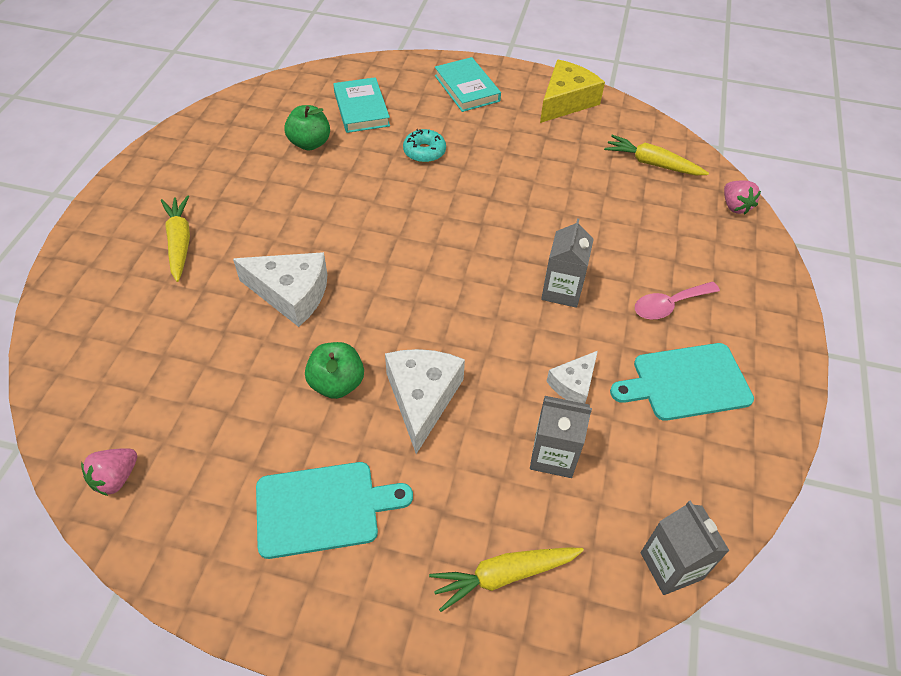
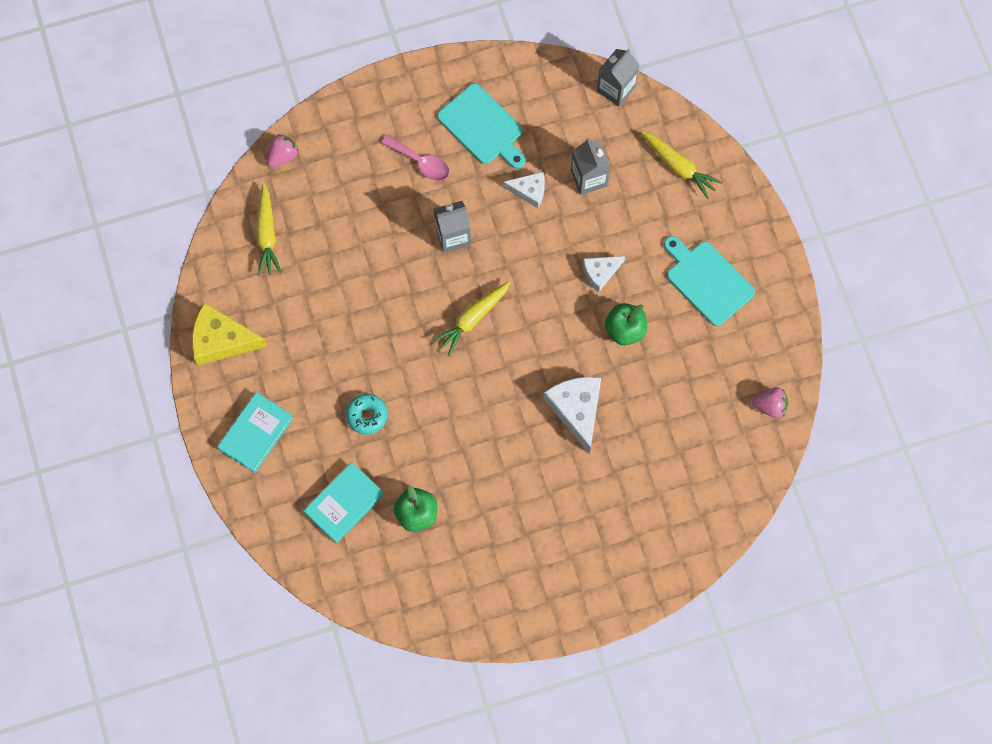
camera: 120 degrees left, 20 degrees up
(179, 243) = (585, 524): yellow carrot -> yellow carrot (472, 319)
(422, 398) = (600, 273): white cheese -> white cheese, size x0.59

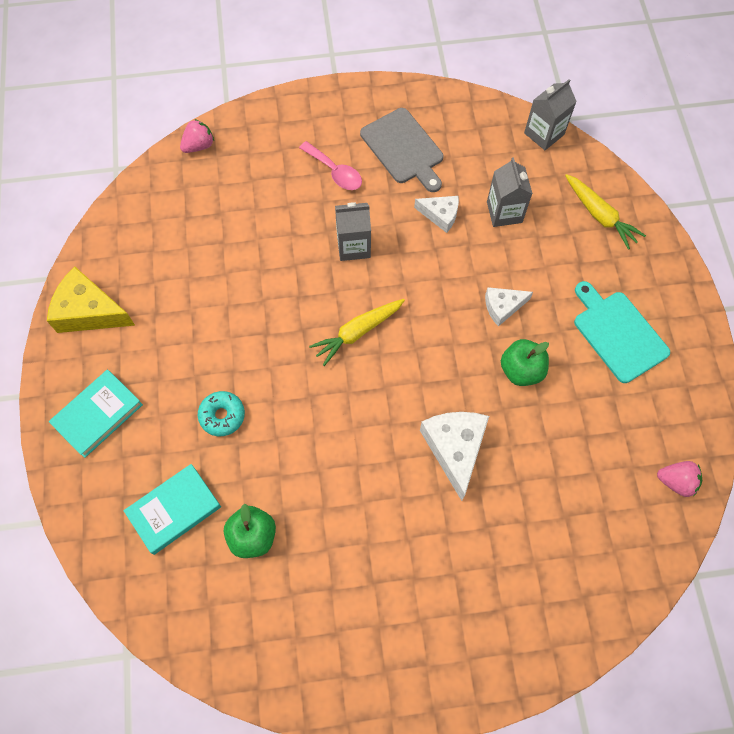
camera: 10 degrees right, 5 degrees down
(267, 234) = (164, 215): yellow carrot -> none
(483, 127) = (404, 148): turquoise cutting board -> grey cutting board

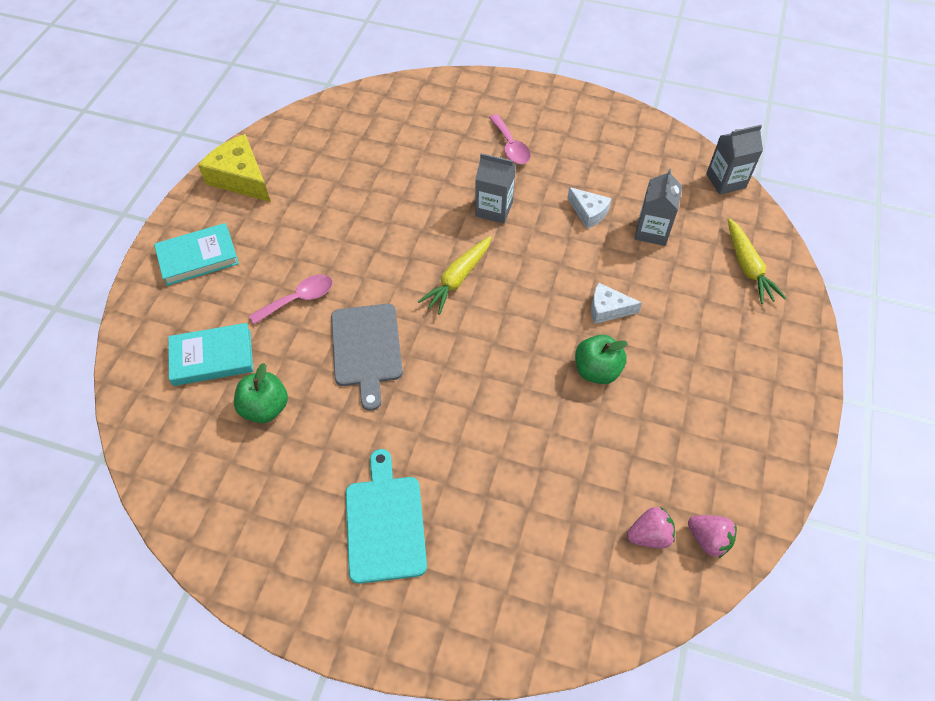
camera: 25 degrees right, 10 degrees down
(199, 146) = (405, 89): pink strawberry -> pink strawberry (649, 535)
(222, 416) = (299, 299): turquoise donut -> pink spoon
(358, 332) = (458, 279): yellow carrot -> yellow carrot turned 45 degrees counterclockwise
(404, 148) = (583, 149): grey cutting board -> grey cutting board (367, 349)
(455, 449) = (493, 412): white cheese -> none
(617, 333) = (714, 376): turquoise cutting board -> turquoise cutting board (384, 523)

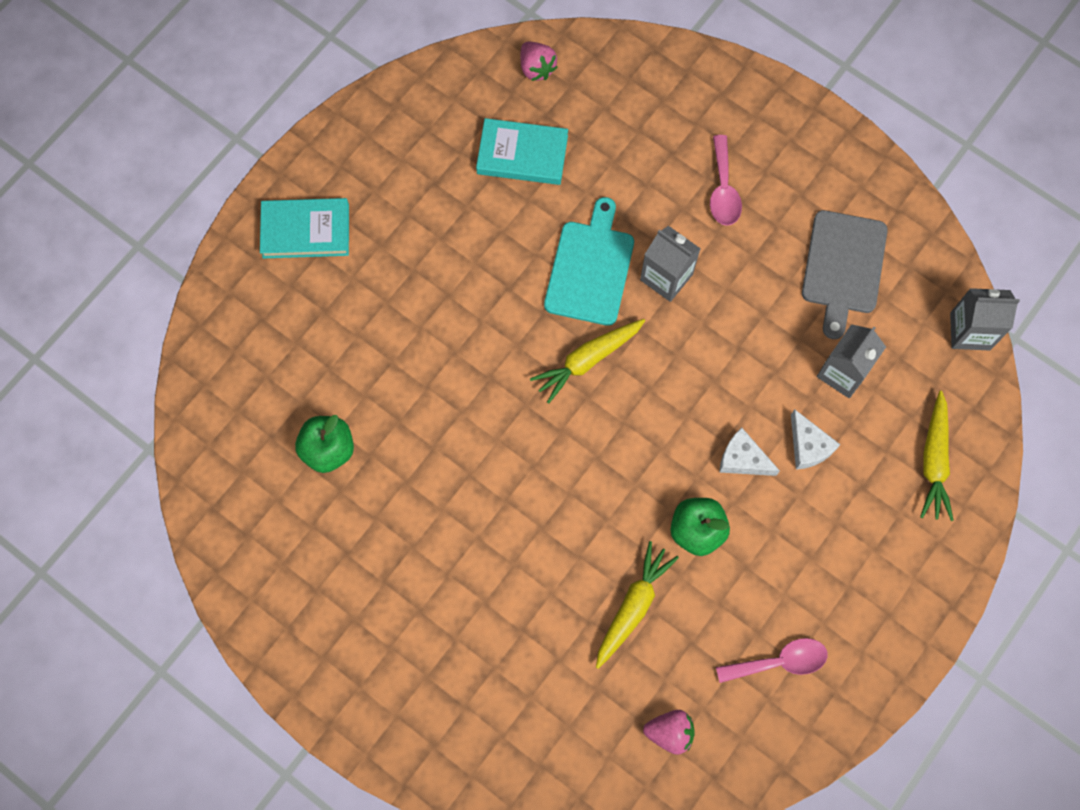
camera: 20 degrees right, 15 degrees up
(212, 357) = (289, 368): turquoise book -> turquoise book (522, 154)
(241, 178) = (382, 131): yellow cheese -> none
(299, 299) = (402, 326): pink spoon -> pink spoon (779, 662)
(367, 349) = (456, 415): grey cutting board -> grey cutting board (843, 267)
(384, 523) = (410, 622): turquoise cutting board -> turquoise cutting board (590, 268)
(572, 444) = (632, 606): none -> yellow carrot
(588, 212) = (778, 320): white cheese -> white cheese (808, 446)
(708, 539) = (728, 759): pink strawberry -> pink strawberry (536, 68)

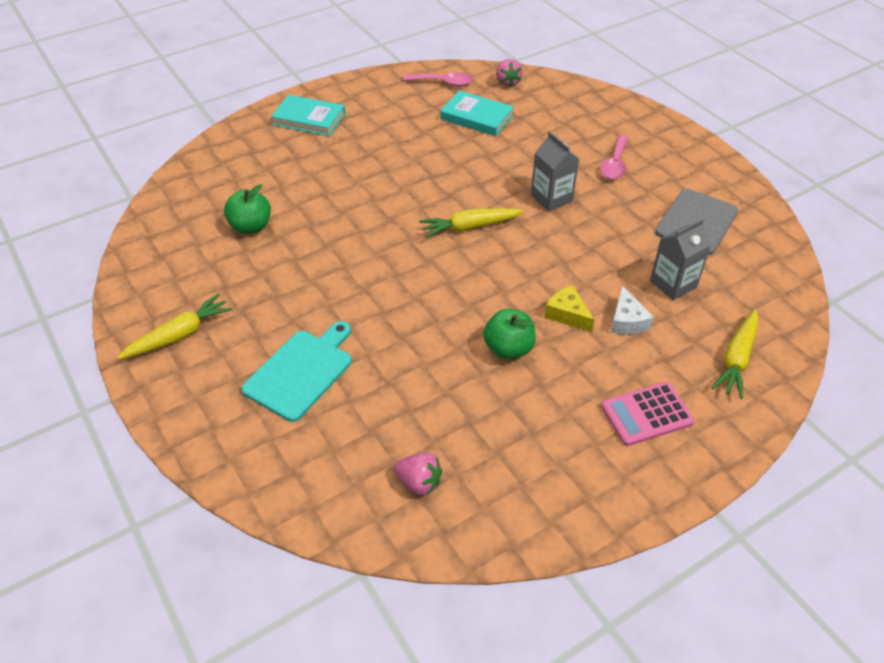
camera: 20 degrees right, 25 degrees down
(590, 268) = (496, 181): turquoise cutting board -> turquoise cutting board (301, 372)
(632, 606) = (430, 383): yellow carrot -> yellow carrot (179, 335)
(743, 459) = (567, 314): white cheese -> yellow cheese
(779, 662) = (543, 460): pink spoon -> pink spoon (443, 83)
(862, 567) = (646, 414): none -> pink calculator
(970, 331) = (792, 286): grey carton -> none

